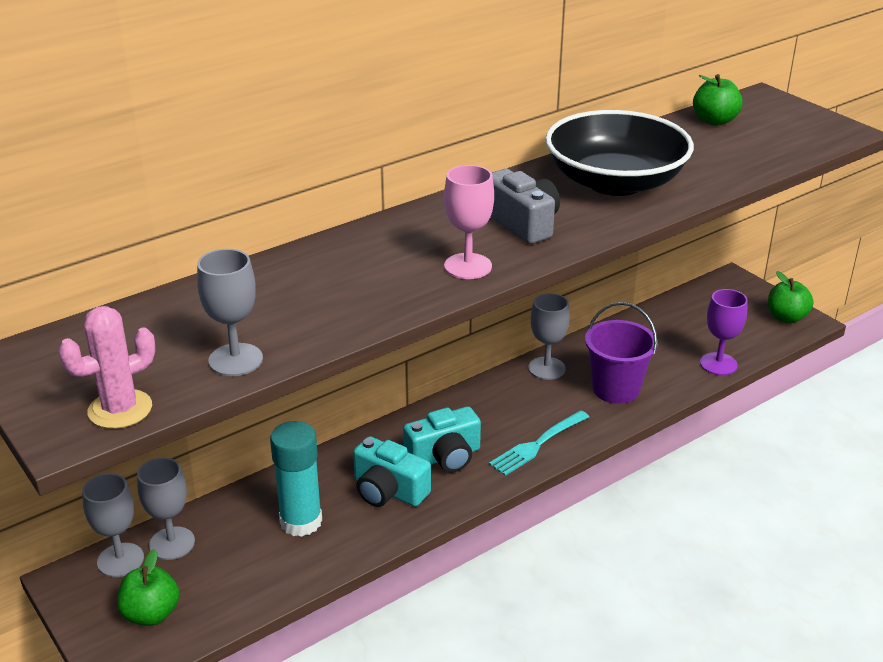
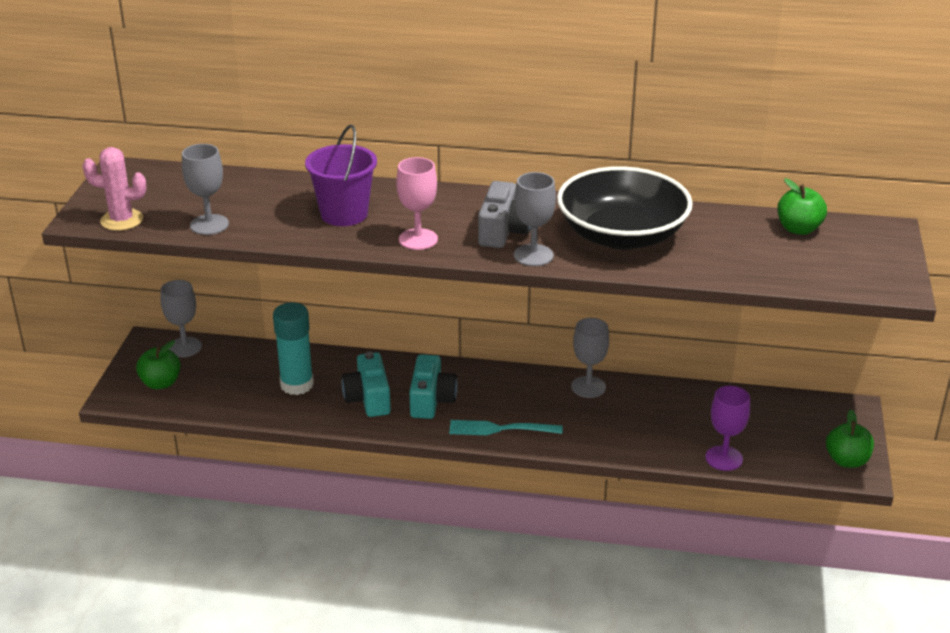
camera: 45 degrees right, 0 degrees up
(172, 543) = (219, 354): grey goblet -> grey goblet (533, 255)
(444, 456) = (431, 400): turquoise camera -> turquoise camera turned 105 degrees counterclockwise
(616, 389) = (614, 428): purple bucket -> purple bucket (344, 214)

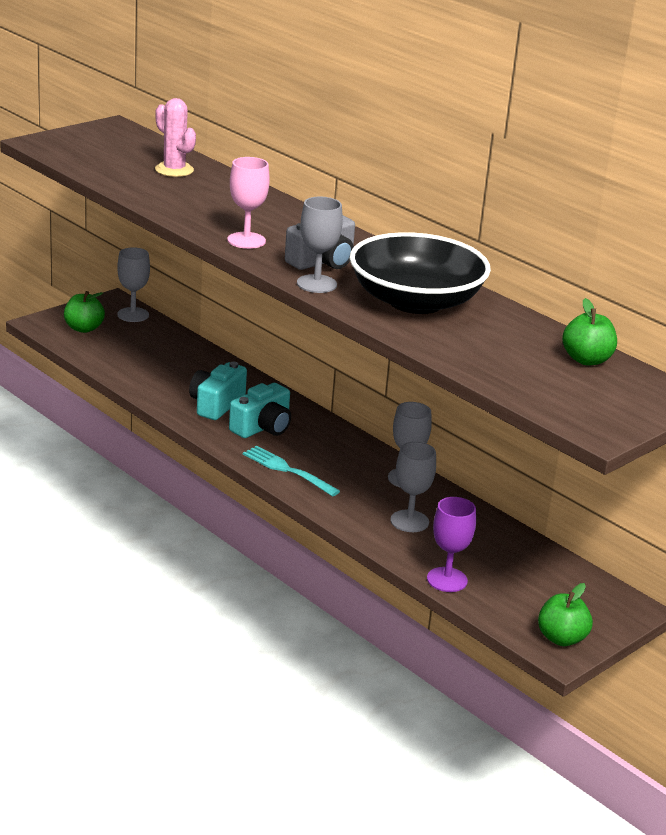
camera: 35 degrees right, 5 degrees down
(122, 220) = (62, 152): pink cactus -> pink cactus (174, 170)
(209, 225) = (114, 176): grey goblet -> grey goblet (409, 521)
(297, 384) = (177, 372): turquoise glue stick -> none
(344, 214) = (221, 206): purple bucket -> none

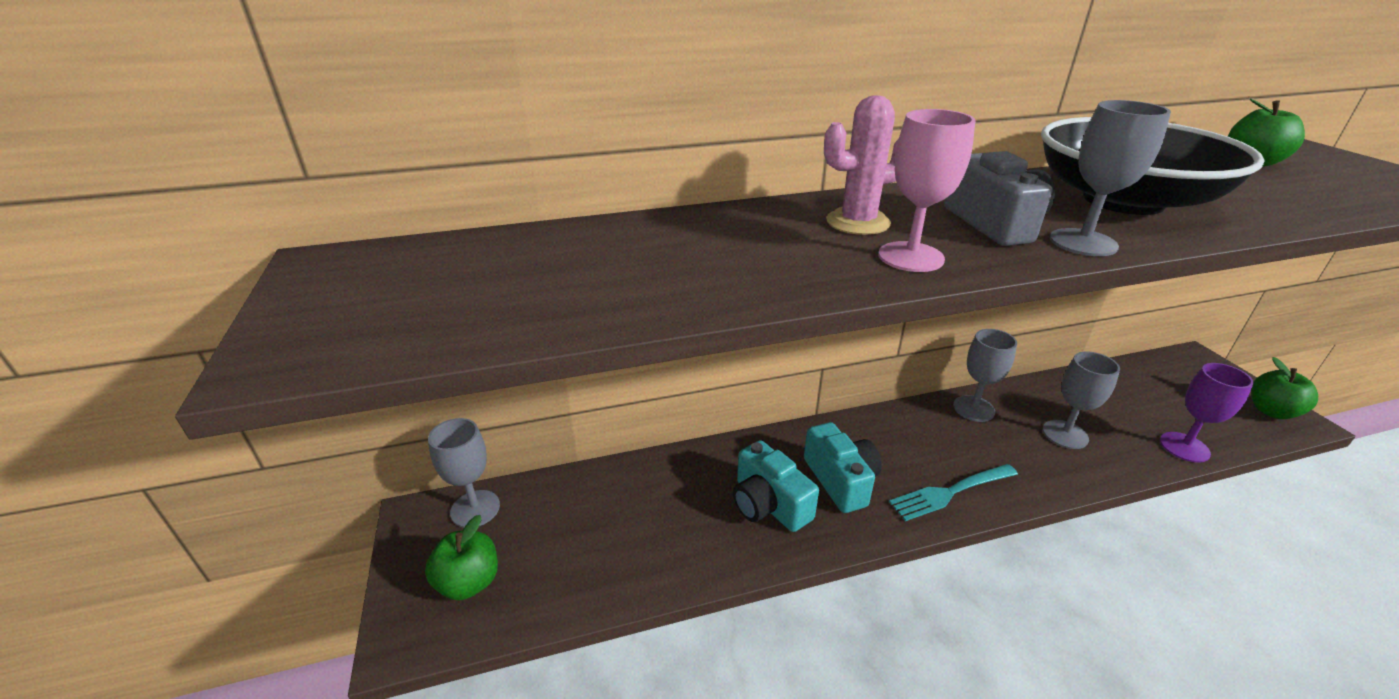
camera: 60 degrees left, 5 degrees up
(174, 170) = (580, 253): pink cactus -> pink cactus (858, 222)

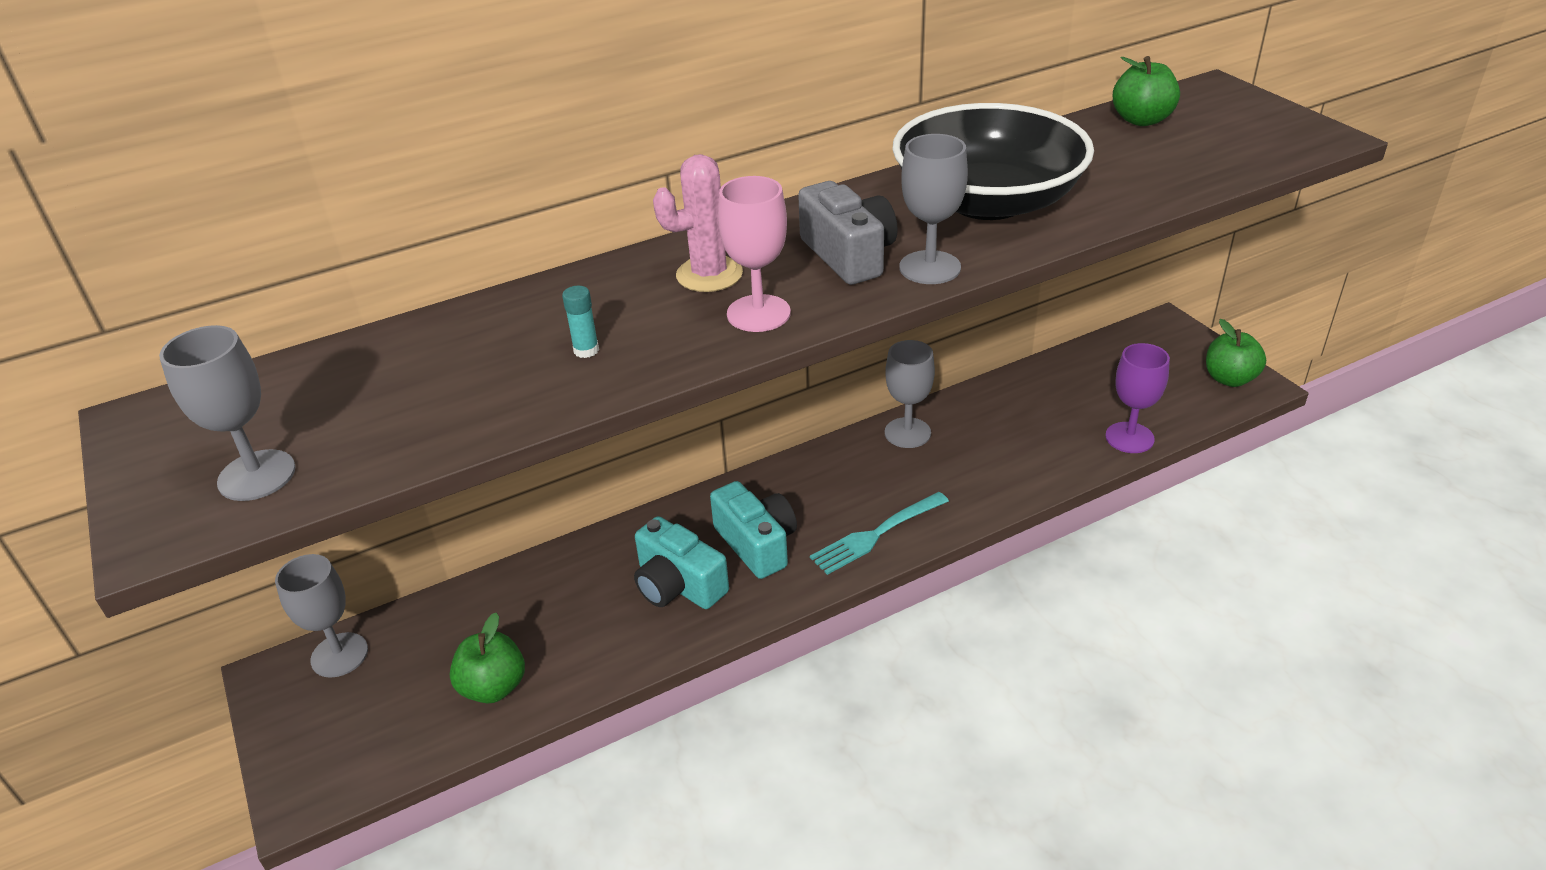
camera: 10 degrees left, 5 degrees up
(469, 582) = (356, 730): green apple -> green apple (493, 687)
(738, 264) = (586, 350): none -> turquoise glue stick
(1065, 434) = (1005, 446): grey goblet -> grey goblet (257, 475)

